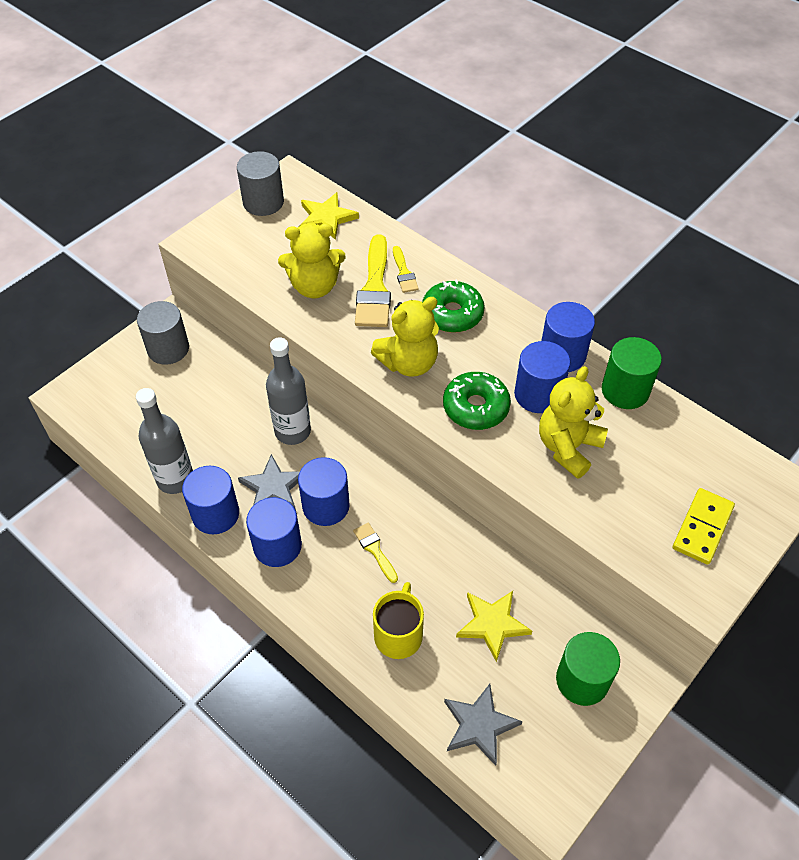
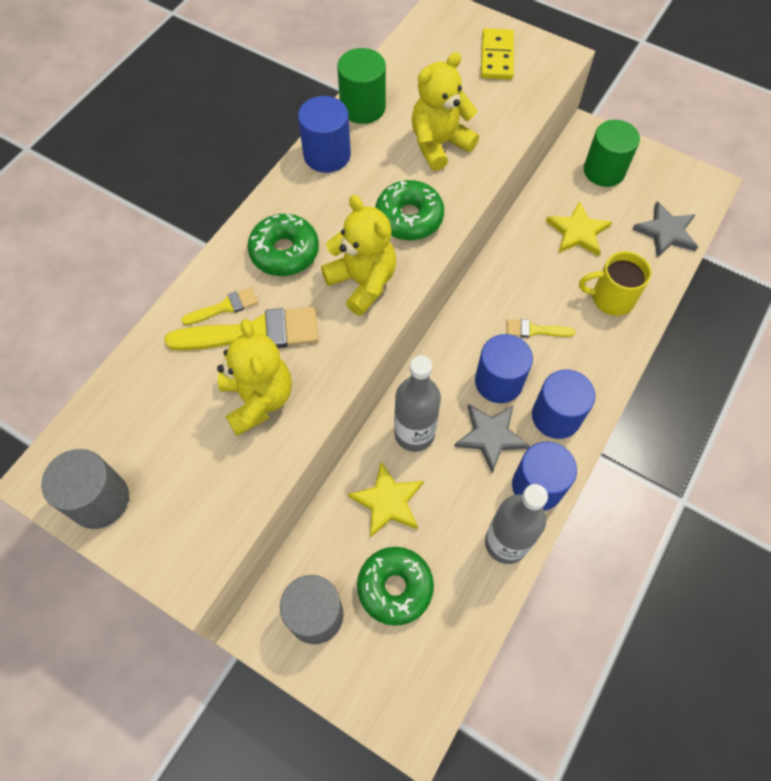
camera: 100 degrees left, 10 degrees up
(169, 398) = (395, 587): none -> green donut
(326, 218) = (131, 410): yellow star -> yellow star (388, 501)
(375, 550) = (535, 330): yellow brush -> yellow brush turned 45 degrees clockwise
(538, 394) = (382, 170): blue cylinder -> none
(568, 447) = (439, 144): yellow teddy bear -> yellow teddy bear turned 120 degrees clockwise
(702, 527) = (496, 57): yellow domino -> yellow domino turned 75 degrees clockwise

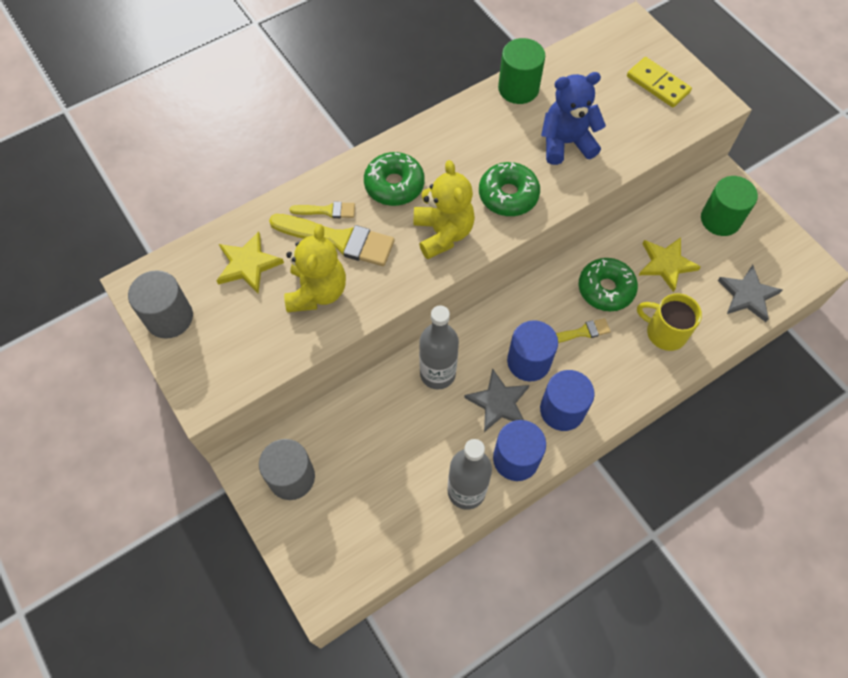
camera: 25 degrees right, 0 degrees up
(327, 155) = (468, 118): blue cylinder -> none
(388, 501) = (389, 417): yellow star -> yellow star (248, 264)
(395, 587) = (361, 485): green donut -> green donut (606, 289)
(439, 144) = (566, 143): yellow teddy bear -> blue teddy bear
(496, 57) = (657, 84): yellow domino -> yellow domino turned 75 degrees counterclockwise
(535, 330) = (582, 332): yellow brush -> yellow brush turned 135 degrees clockwise

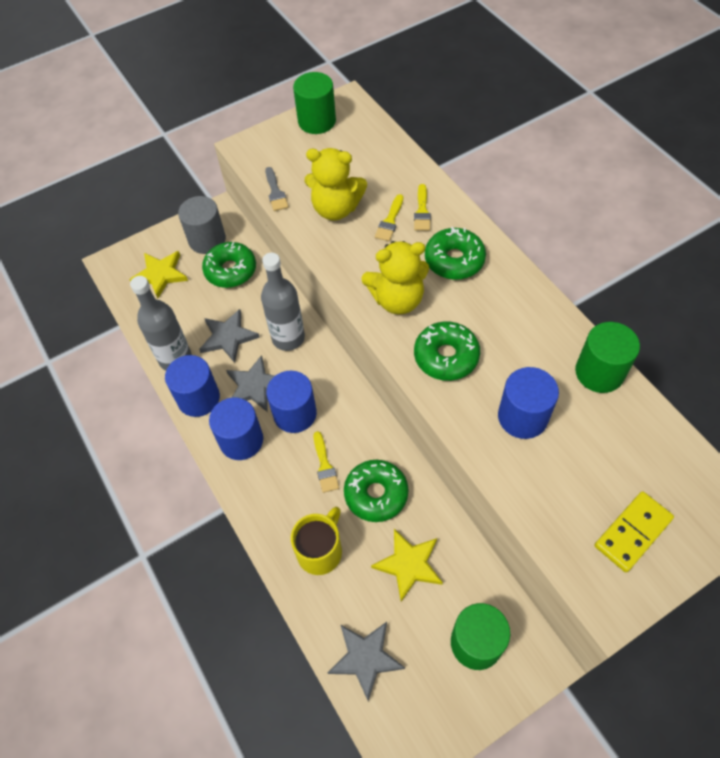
camera: 95 degrees right, 5 degrees down
(169, 317) = (317, 121): grey cylinder -> green cylinder
(248, 264) = (365, 162): yellow star -> yellow star (160, 274)
(285, 356) = (275, 192): none -> grey brush
(339, 240) = (390, 221): yellow brush -> yellow brush, size x0.52
(342, 443) = (230, 270): none -> green donut
(436, 436) = (228, 337): none -> grey star
(566, 143) = (522, 417): blue teddy bear -> blue cylinder

